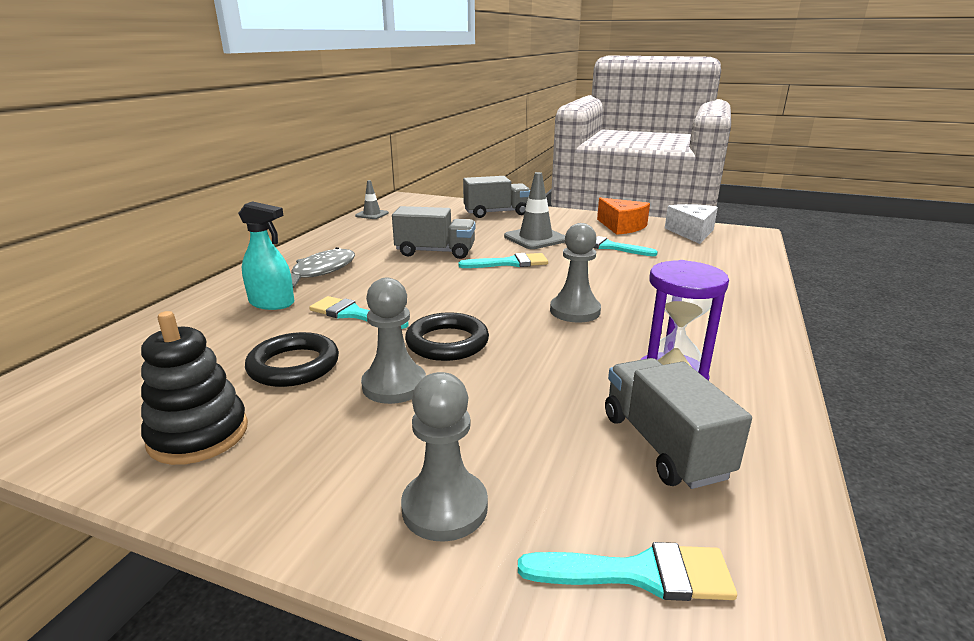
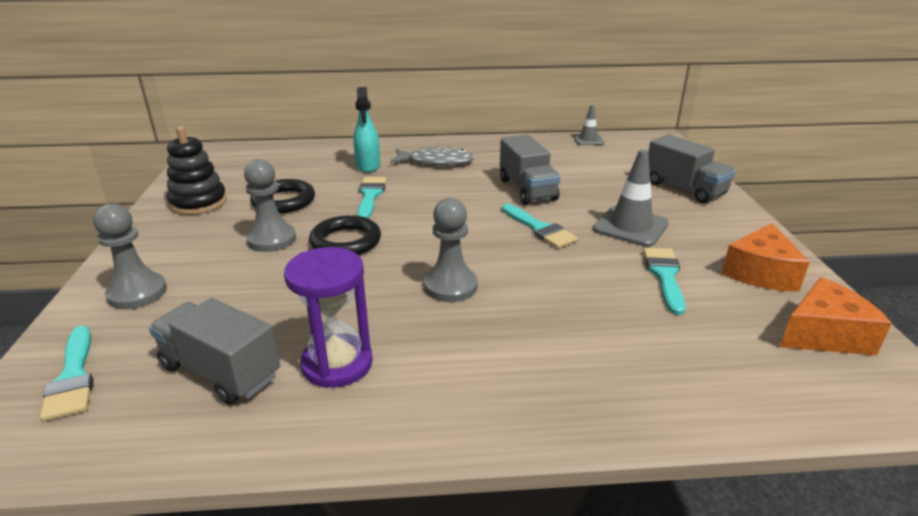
camera: 65 degrees right, 5 degrees up
(663, 445) = (220, 371): grey truck -> grey truck turned 105 degrees counterclockwise
(691, 233) = (824, 334): white cheese -> orange cheese

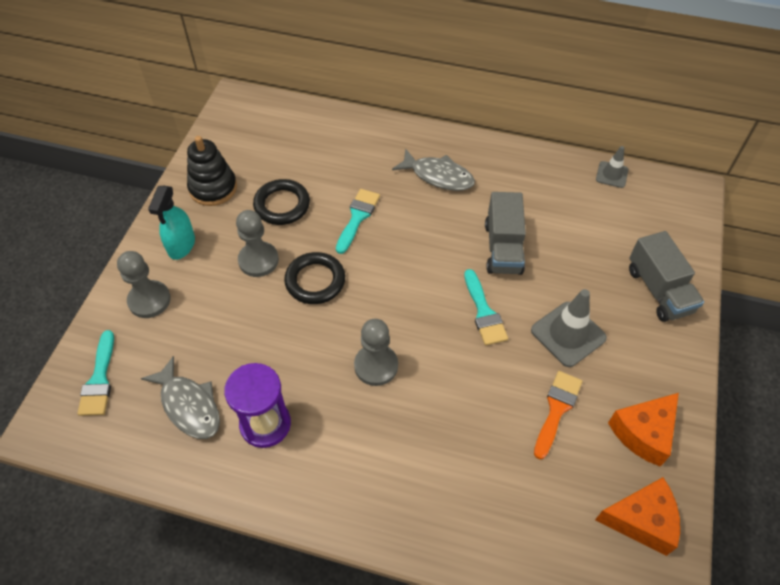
camera: 20 degrees right, 25 degrees up
(220, 371) = (189, 405): grey truck -> grey fish
(368, 166) = (372, 166): turquoise spray bottle -> turquoise spray bottle (181, 245)
(665, 276) = (556, 410): turquoise brush -> orange brush

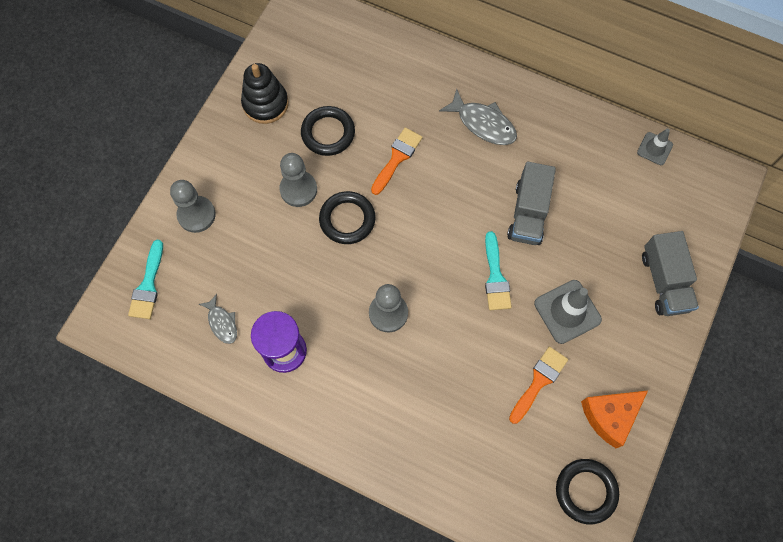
camera: 10 degrees right, 15 degrees up
(181, 245) = (230, 162): turquoise spray bottle -> none
(189, 405) = (222, 323): grey fish -> grey fish, size x0.61
(357, 217) = (397, 158): turquoise brush -> orange brush
(641, 520) = (586, 491): orange cheese -> black ring

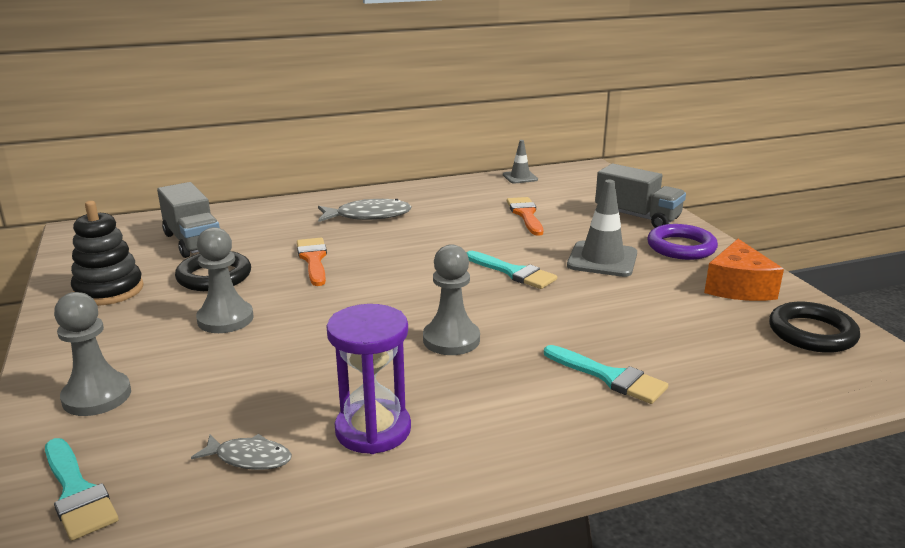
camera: 45 degrees left, 45 degrees down
(347, 219) = (313, 310): black ring -> none
(428, 417) = (609, 377): none -> turquoise brush
(528, 213) = (481, 235): grey truck -> grey truck (193, 242)
(539, 381) = (654, 301): orange brush -> orange brush (526, 215)
(639, 344) = (681, 247): none -> purple ring

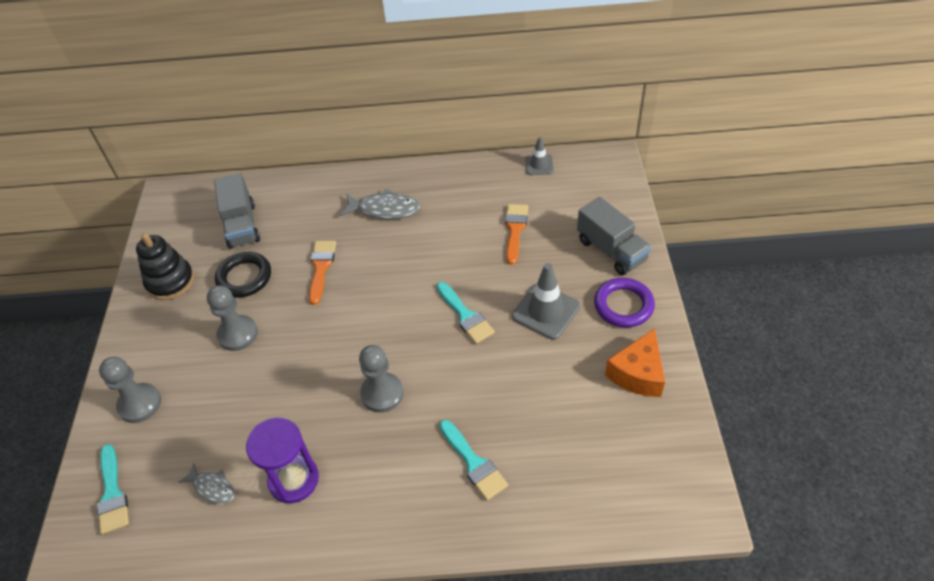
camera: 20 degrees right, 25 degrees up
(812, 333) = (660, 447): black ring -> none

